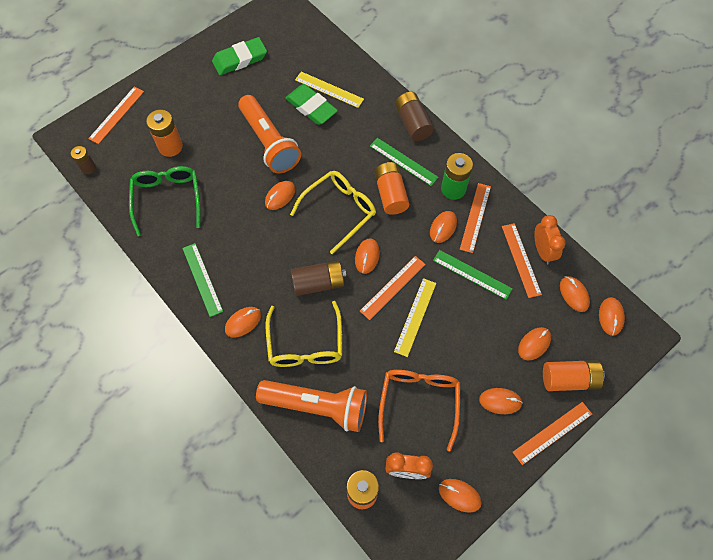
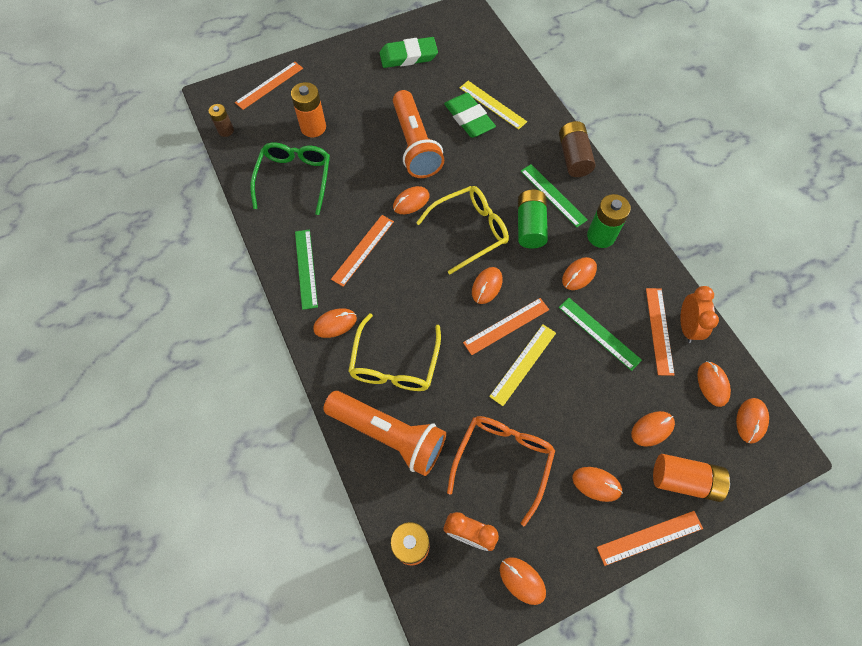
camera: 15 degrees right, 0 degrees up
(318, 283) = (427, 302): brown battery -> none
(390, 194) = (530, 226): orange battery -> green battery
(475, 217) = (618, 272): orange ruler -> orange ruler (363, 250)

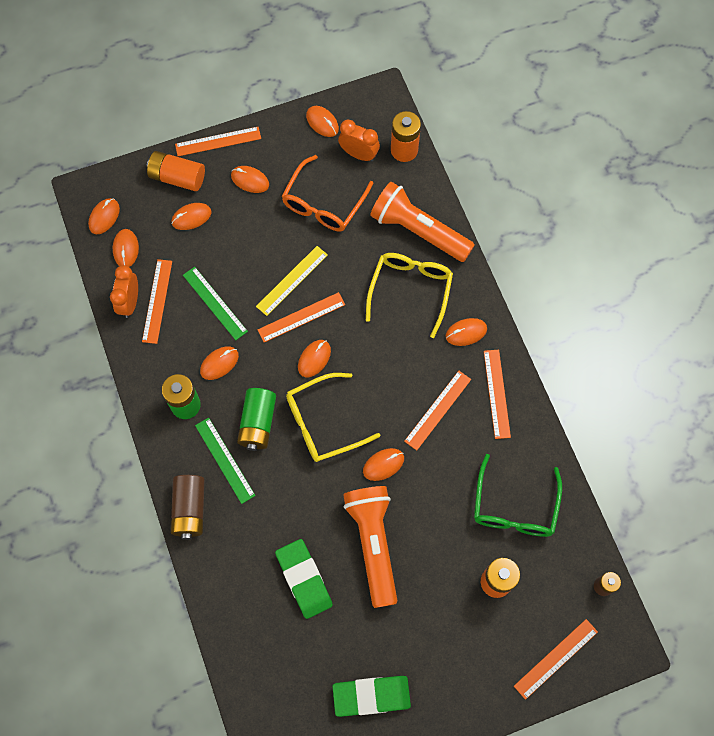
camera: 175 degrees left, 5 degrees up
(306, 268) = (497, 393): green ruler -> orange ruler
(492, 104) = (271, 599): yellow ruler -> none

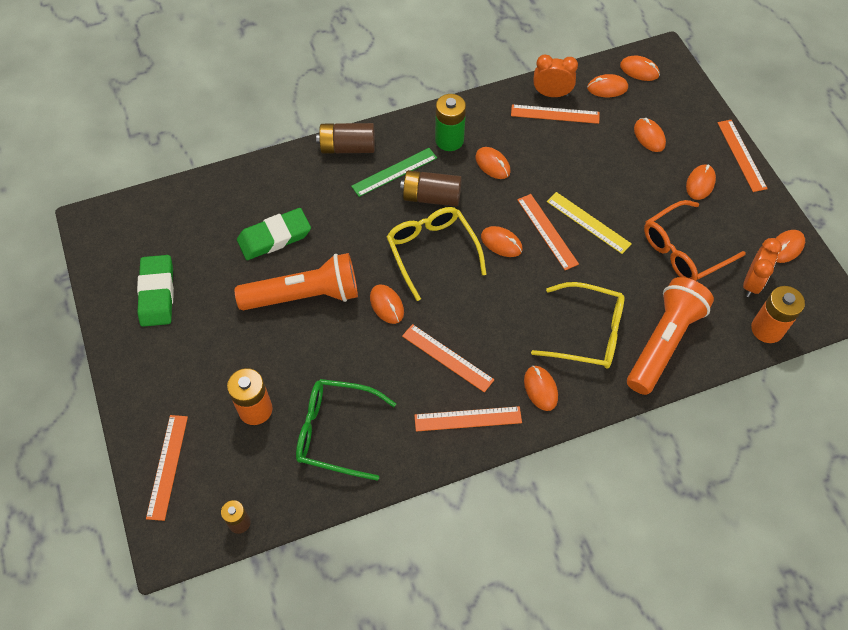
camera: 90 degrees right, 10 degrees down
(177, 177) = (692, 123): orange battery -> none
(215, 303) = (556, 159): green ruler -> none
(258, 423) = (431, 197): green battery -> brown battery
(324, 203) = (684, 250): orange glasses -> orange glasses turned 60 degrees counterclockwise
(555, 658) = (167, 466): orange ruler -> orange ruler turned 45 degrees clockwise

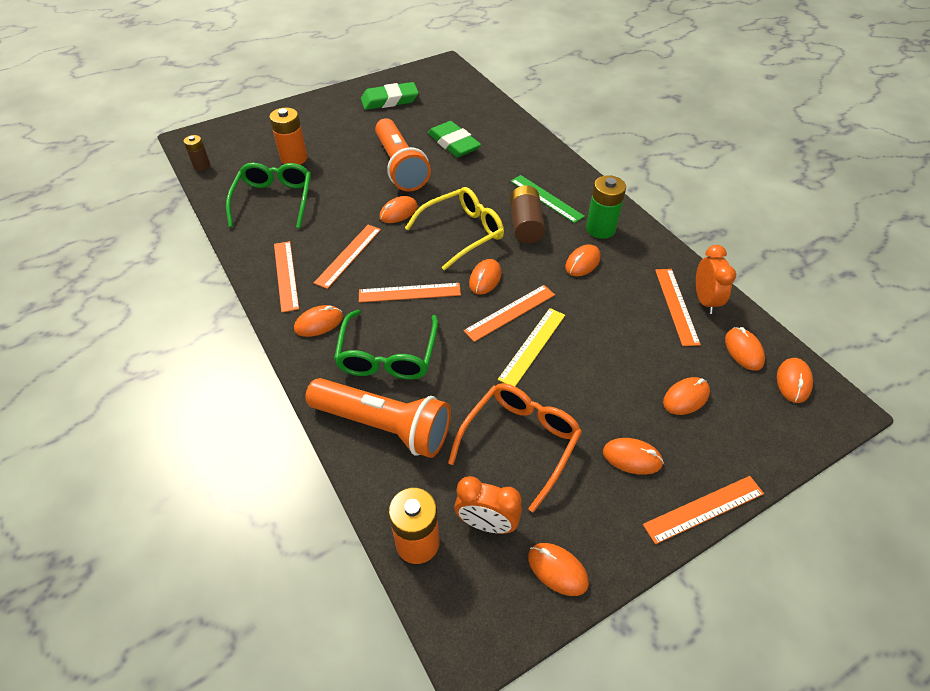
camera: 80 degrees right, 10 degrees down
(167, 466) = (249, 128): orange ruler -> orange ruler (409, 293)
(347, 147) = (563, 168): brown battery -> none
(587, 333) = (388, 355): yellow glasses -> green glasses
(684, 250) = (519, 442): orange glasses -> orange glasses turned 75 degrees clockwise

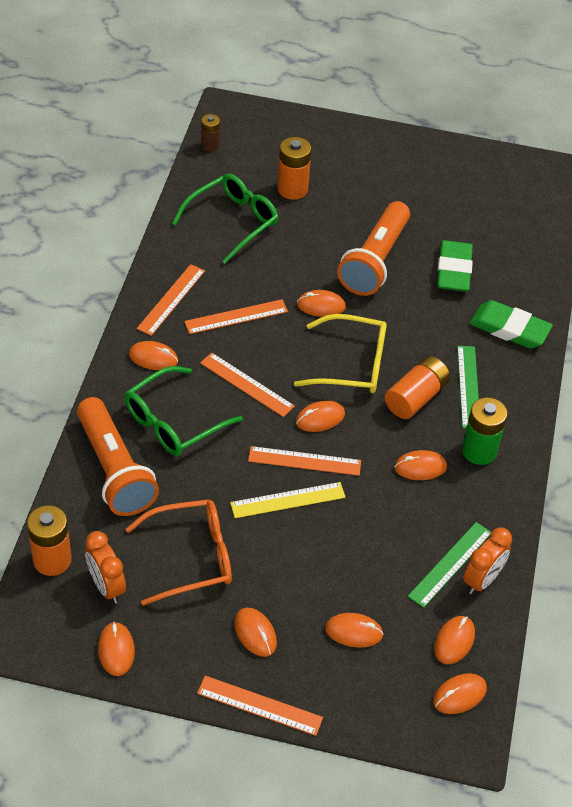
camera: 40 degrees right, 0 degrees up
(390, 100) = (450, 180): green eraser -> green eraser (509, 329)
(525, 225) = (416, 397): brown battery -> orange battery
(676, 306) = (450, 564): orange ruler -> green ruler

